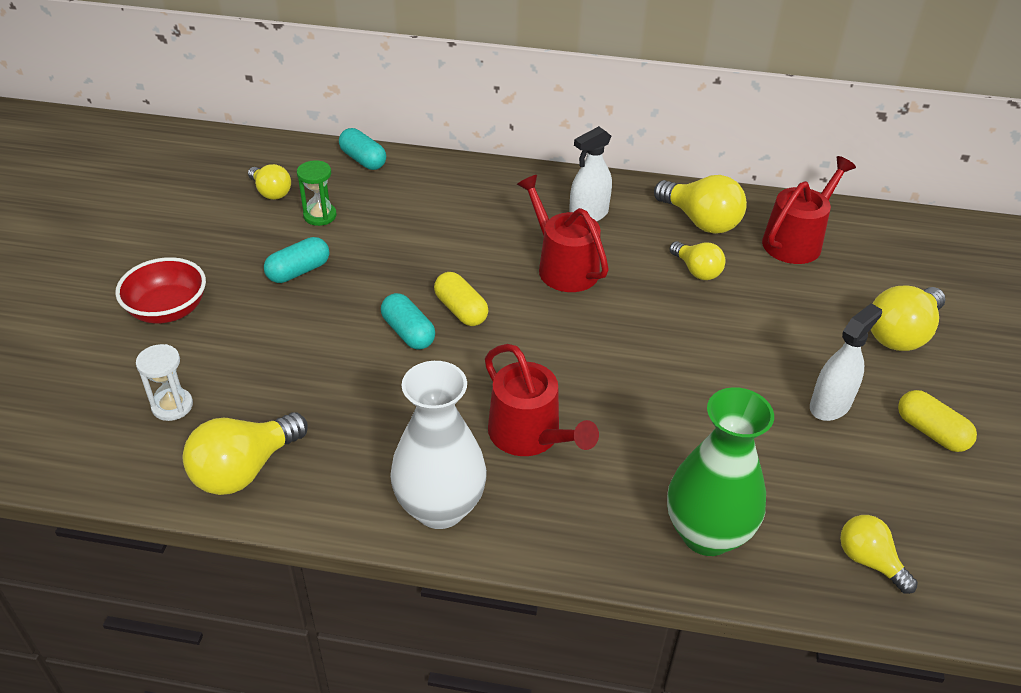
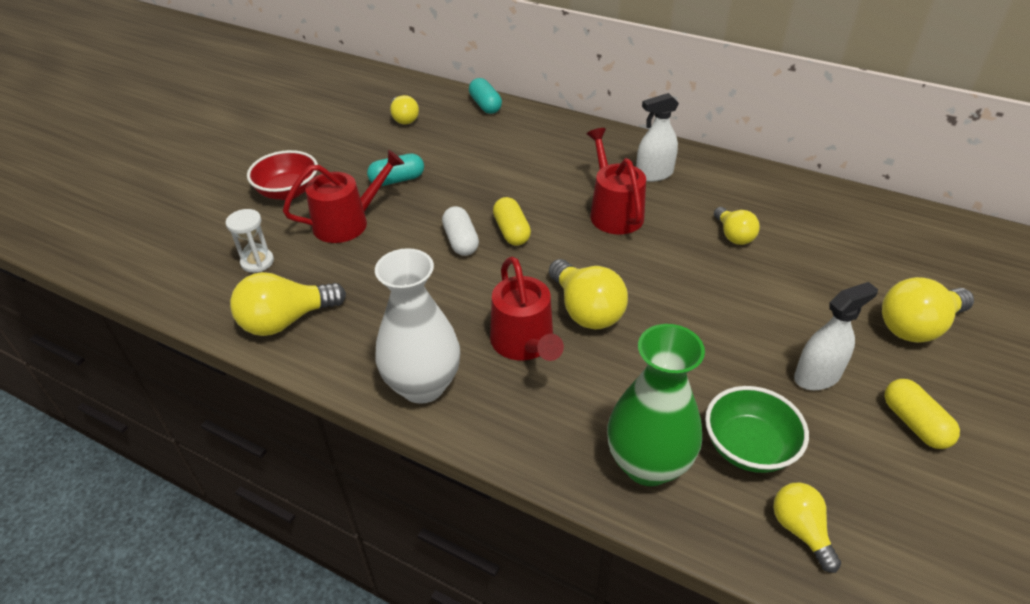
camera: 20 degrees right, 0 degrees up
(320, 216) = (433, 141): green hourglass -> none
(408, 332) = (461, 241): turquoise capsule -> white capsule
(700, 221) = (754, 195): yellow light bulb -> yellow light bulb (586, 310)
(794, 492) = (748, 447): none -> green bowl
(796, 241) = (840, 226): red watering can -> red watering can (347, 223)

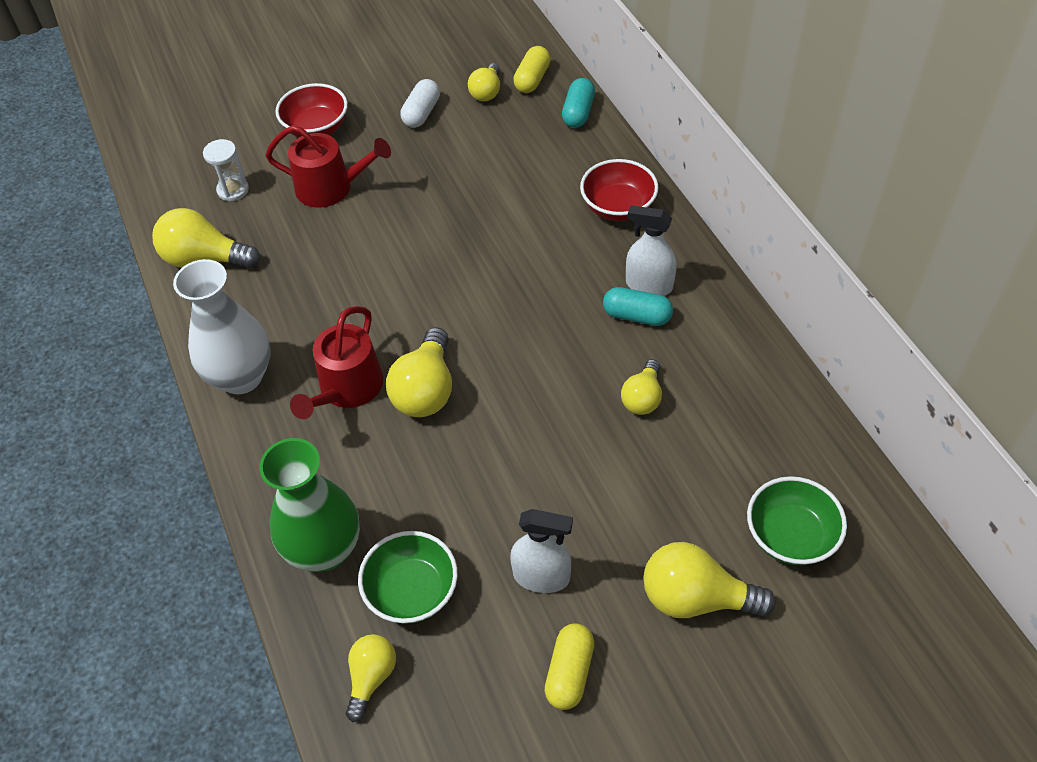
camera: 40 degrees right, 10 degrees up
(397, 180) = (412, 163): turquoise capsule -> turquoise capsule (637, 316)
(461, 241) = (399, 259): white capsule -> white capsule (421, 113)
(511, 231) = (450, 274): yellow capsule -> yellow capsule (532, 79)
(578, 143) = (618, 207): none -> red bowl
(614, 212) = (560, 306): red watering can -> none
(914, 260) = (790, 536): none -> green bowl

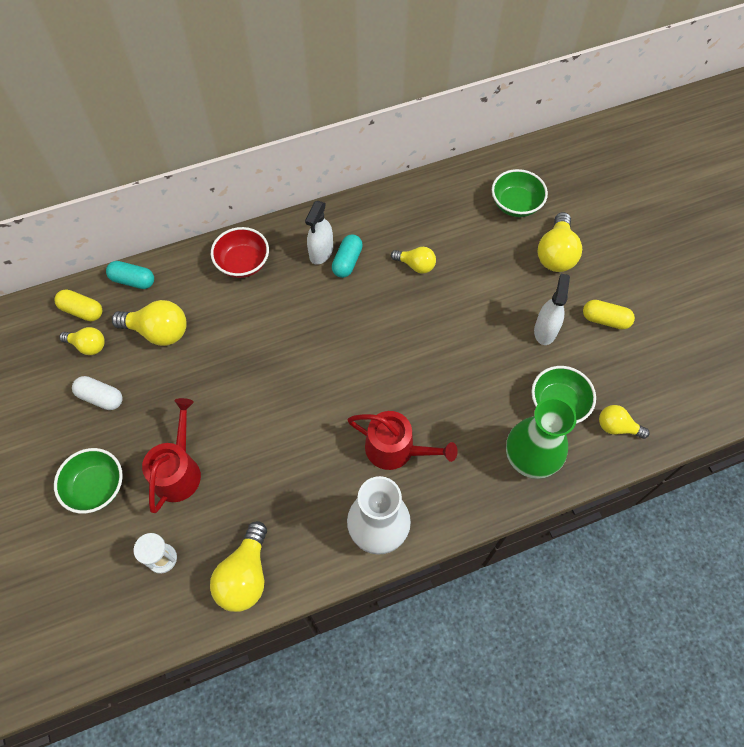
camera: 90 degrees left, 10 degrees up
(316, 128) = (96, 487): red bowl -> green bowl
(426, 390) = (400, 395): yellow light bulb -> yellow light bulb (158, 331)

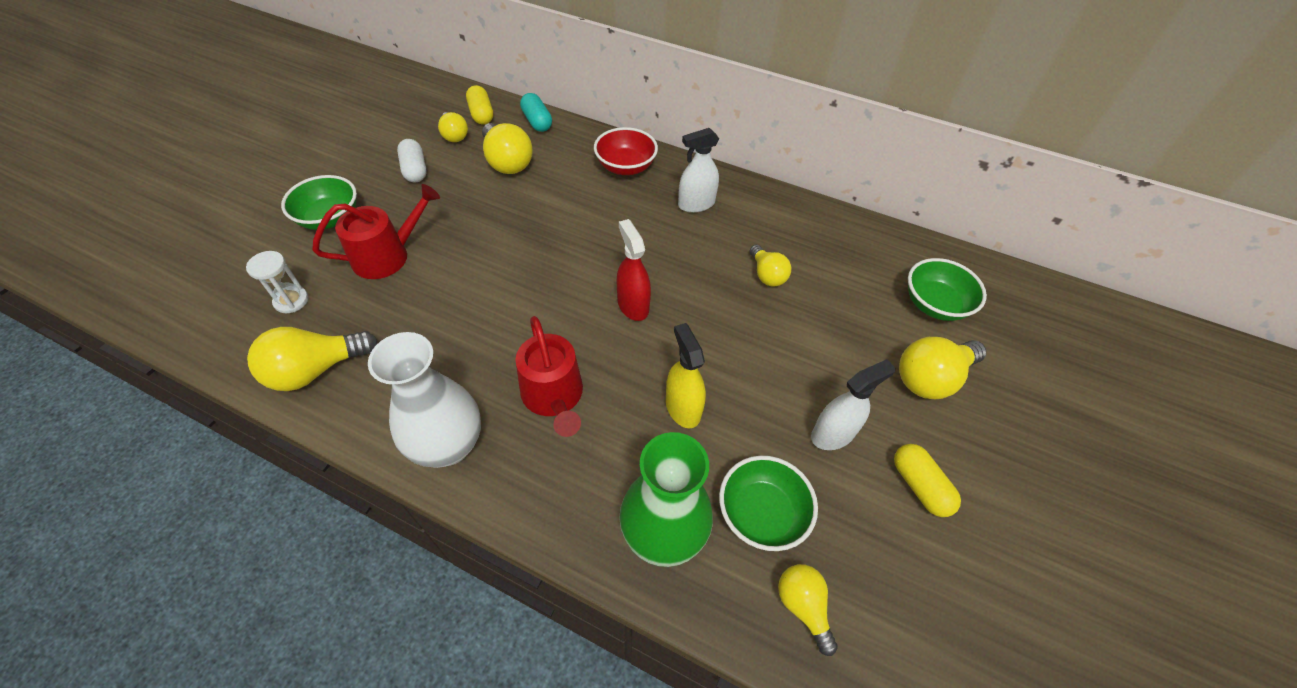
camera: 45 degrees right, 10 degrees down
(347, 262) = (709, 226): turquoise capsule -> none
(368, 355) = (633, 305): none -> red spray bottle
(464, 388) = (682, 408): none -> yellow spray bottle

